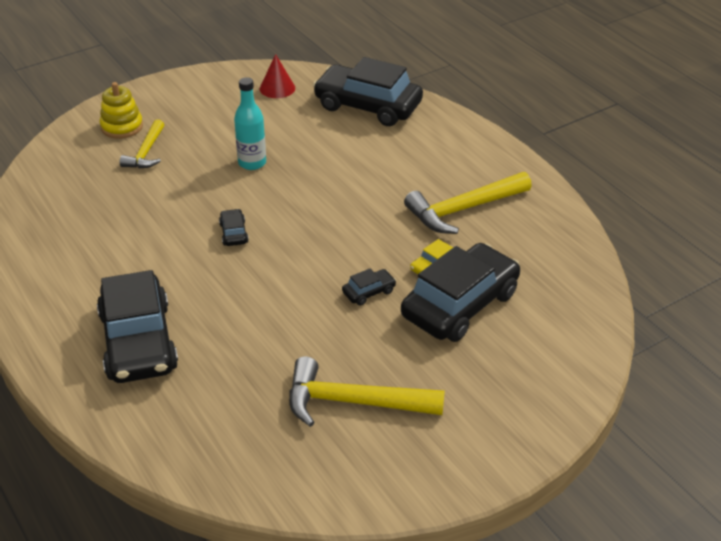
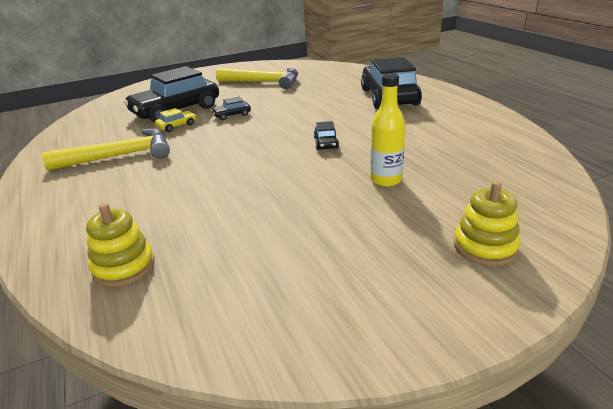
camera: 170 degrees left, 10 degrees down
(146, 152) = (433, 211): yellow hammer -> none
(177, 182) = (386, 180): none -> yellow bottle
(252, 163) = (303, 197): turquoise bottle -> none
(277, 88) = (245, 309): red cone -> none
(367, 106) = (124, 267): black car -> yellow stacking toy

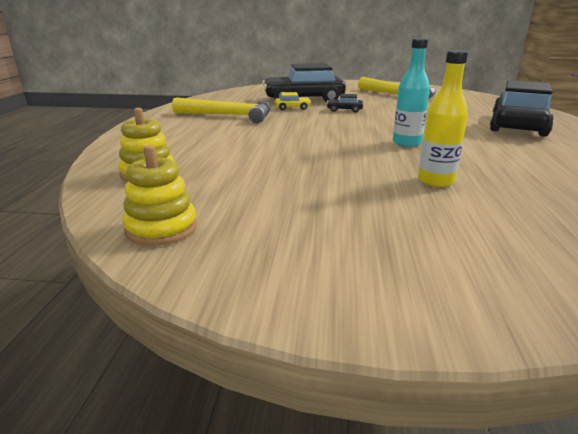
camera: 30 degrees right, 5 degrees down
(326, 143) = (406, 143): black car -> turquoise bottle
(485, 247) = (489, 263): yellow stacking toy -> yellow stacking toy (161, 228)

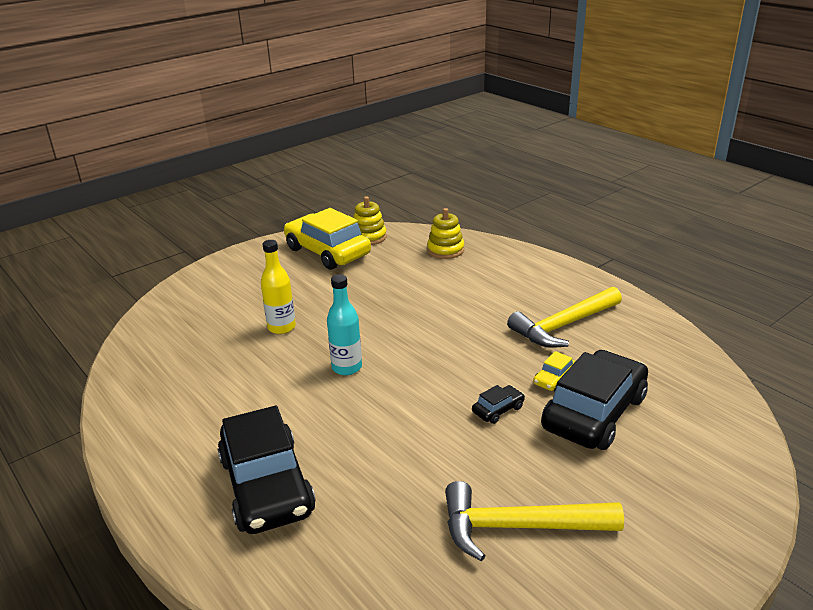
camera: 135 degrees right, 5 degrees up
(253, 236) = (327, 252): none -> yellow car

